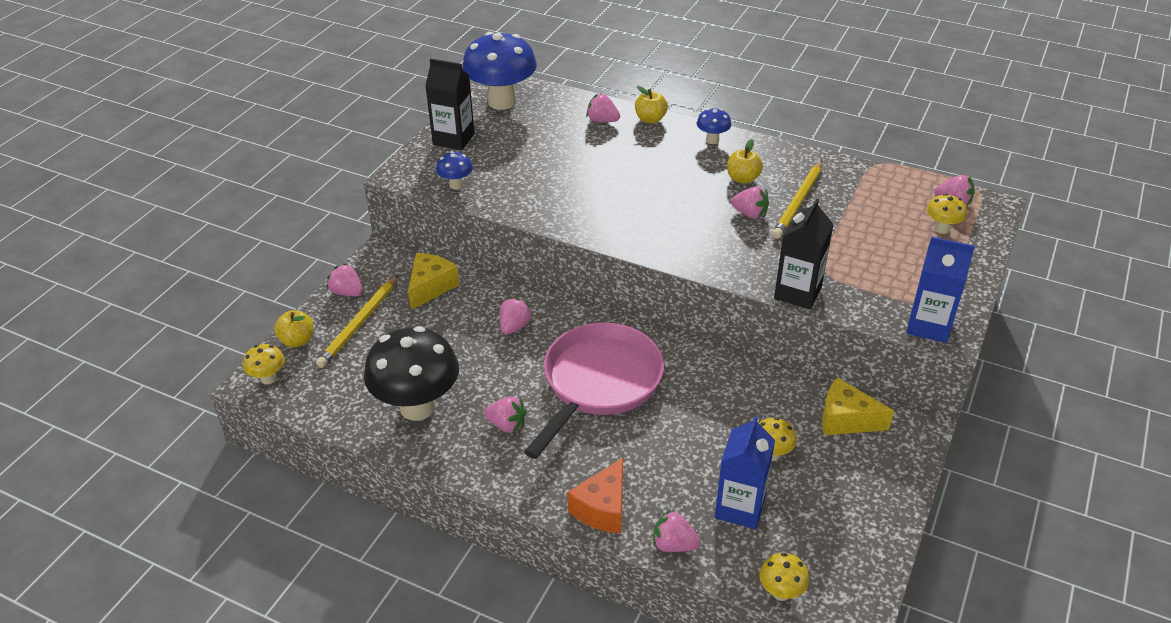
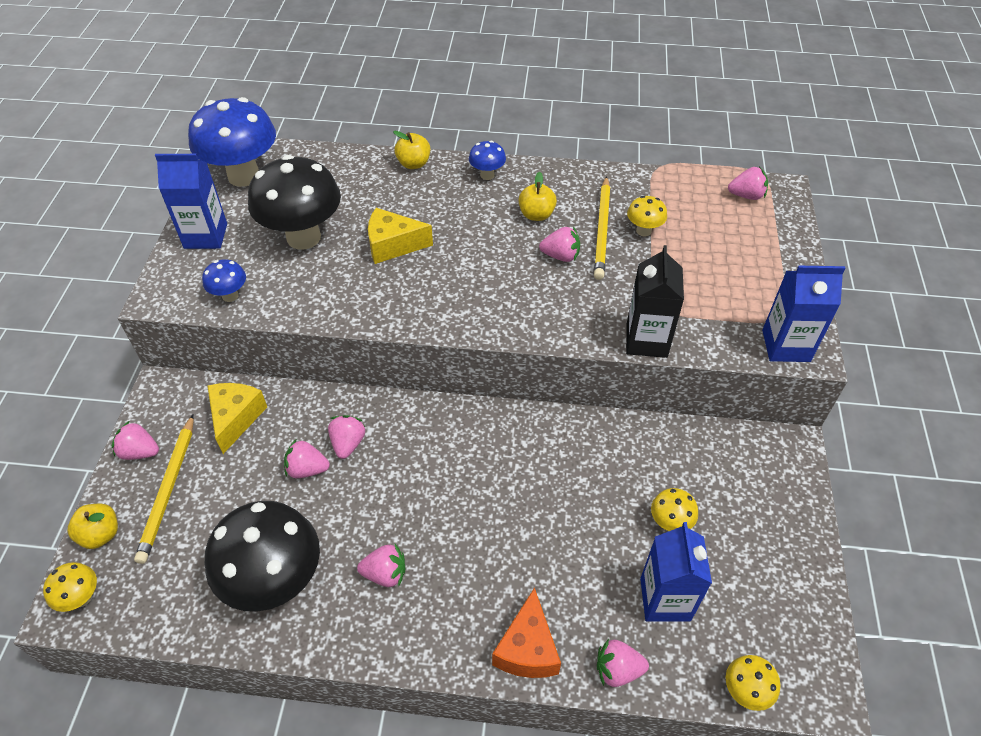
camera: 20 degrees left, 10 degrees up
(453, 139) = (206, 236): black carton -> blue carton
(532, 156) = (303, 237): none -> black mushroom
(599, 383) = (464, 489): pink pan -> none
(602, 121) = (363, 176): pink strawberry -> pink strawberry (307, 469)
(846, 419) = (723, 459): yellow cheese -> yellow cheese (393, 245)
(941, 229) = (749, 228): yellow mushroom -> yellow mushroom (643, 231)

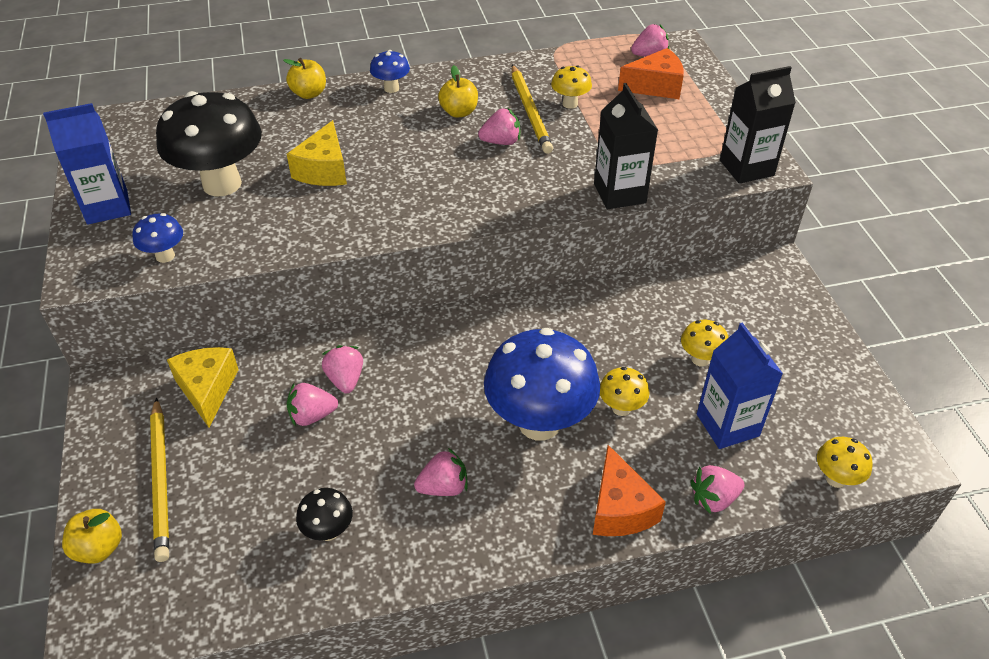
camera: 20 degrees left, 5 degrees down
(81, 598) = (106, 618): yellow mushroom -> yellow mushroom (621, 408)
(140, 452) = (108, 453): pink strawberry -> none
(244, 176) = (124, 142): blue mushroom -> blue mushroom (539, 423)
(276, 582) = (328, 531): black mushroom -> black mushroom, size x0.45
(393, 245) = (324, 170): yellow cheese -> yellow cheese turned 60 degrees counterclockwise
(736, 232) = (655, 86): none -> orange cheese
(786, 346) = (746, 168): blue carton -> black carton

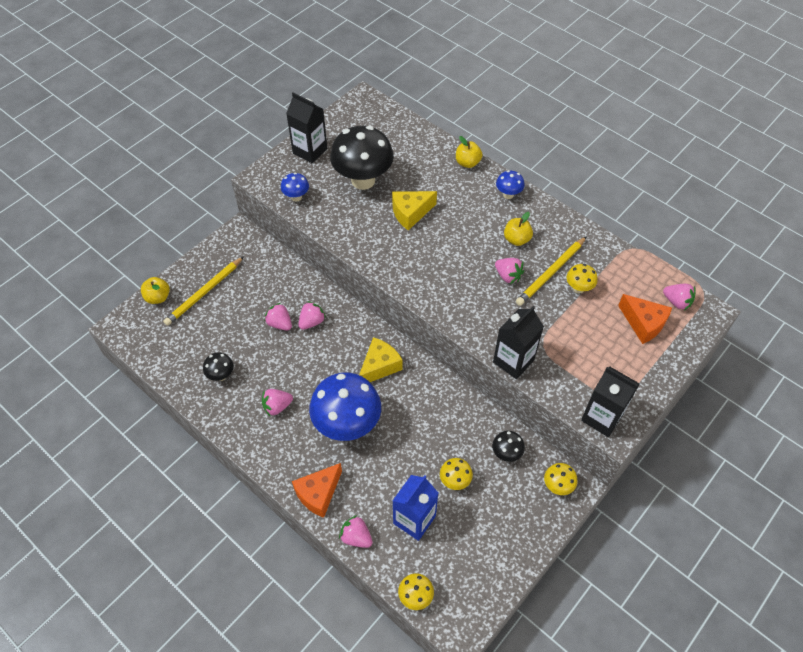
camera: 55 degrees right, 10 degrees up
(107, 207) = (310, 151): blue carton -> black carton
(207, 390) = (264, 271): yellow cheese -> yellow cheese (379, 366)
(443, 487) = (277, 406): pink strawberry -> pink strawberry turned 120 degrees clockwise
(621, 408) = (386, 458): yellow mushroom -> yellow mushroom (557, 486)
(697, 297) = (506, 453): none -> black mushroom

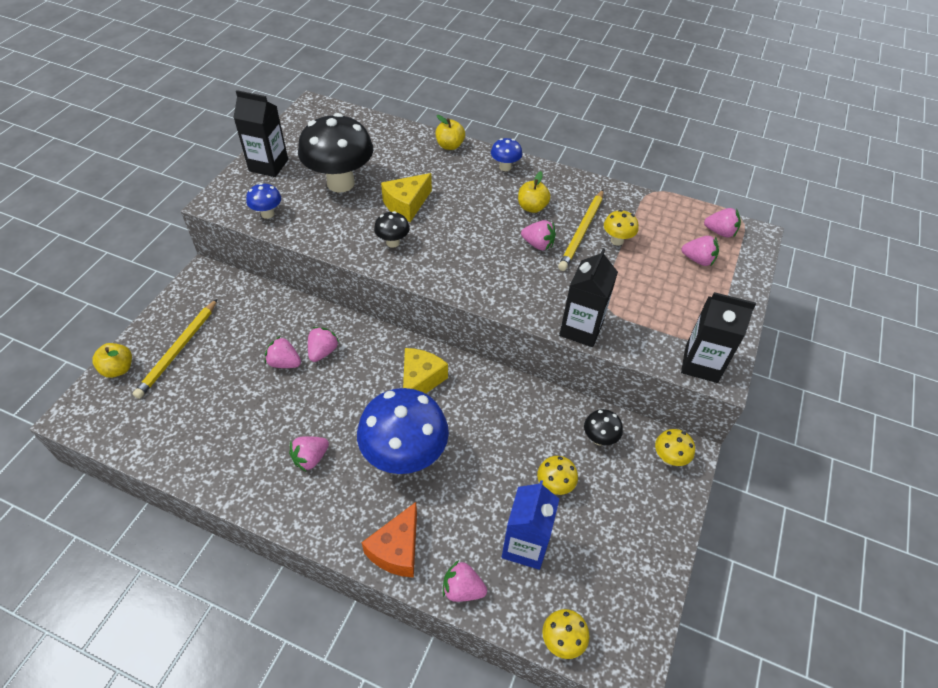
camera: 20 degrees left, 5 degrees down
(221, 375) = (227, 440): black mushroom -> black mushroom (393, 242)
(643, 324) = (698, 260): orange cheese -> pink strawberry

